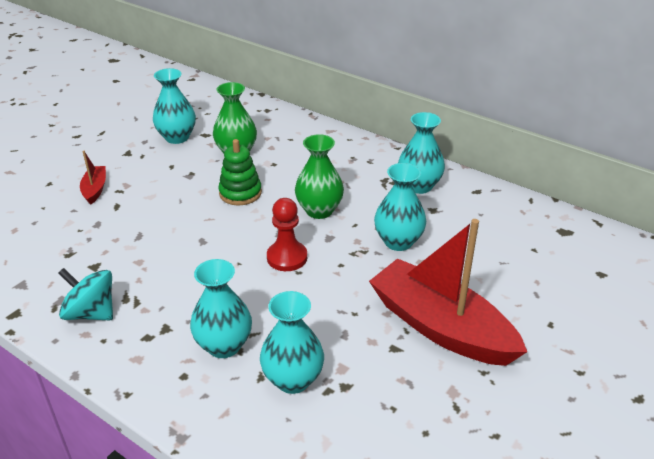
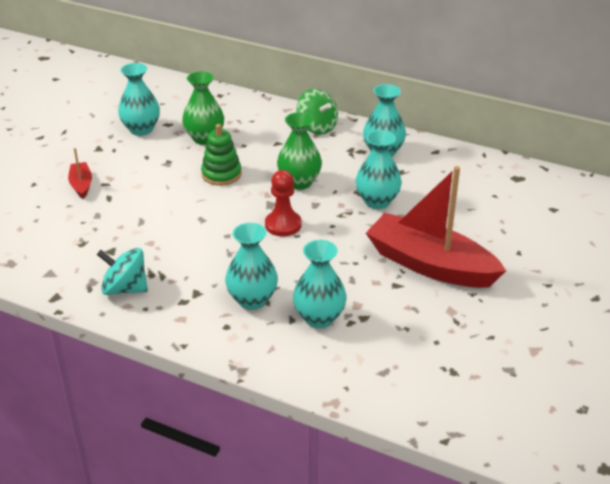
camera: 10 degrees left, 0 degrees up
(355, 152) = (317, 127): none -> green spinning top

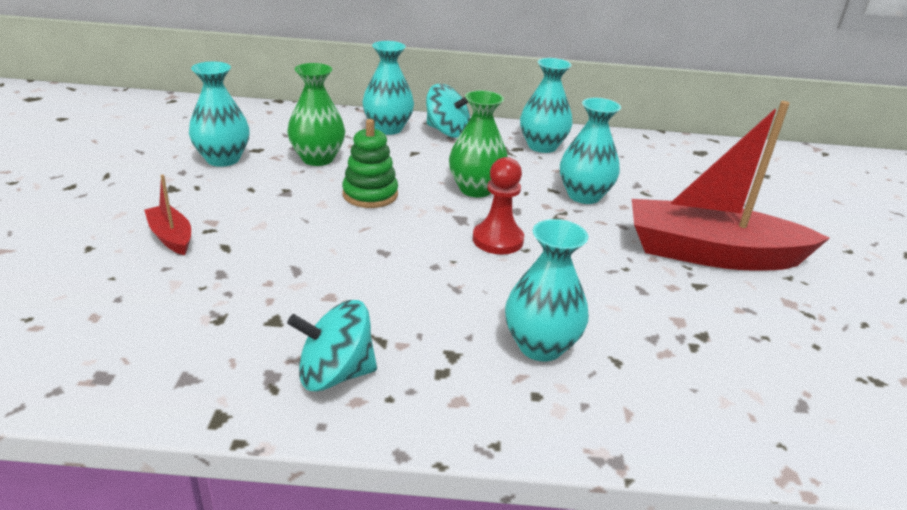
camera: 25 degrees left, 5 degrees down
(317, 127) = (447, 132): green spinning top -> turquoise spinning top
(319, 318) = (650, 350): turquoise vase -> turquoise vase (388, 129)

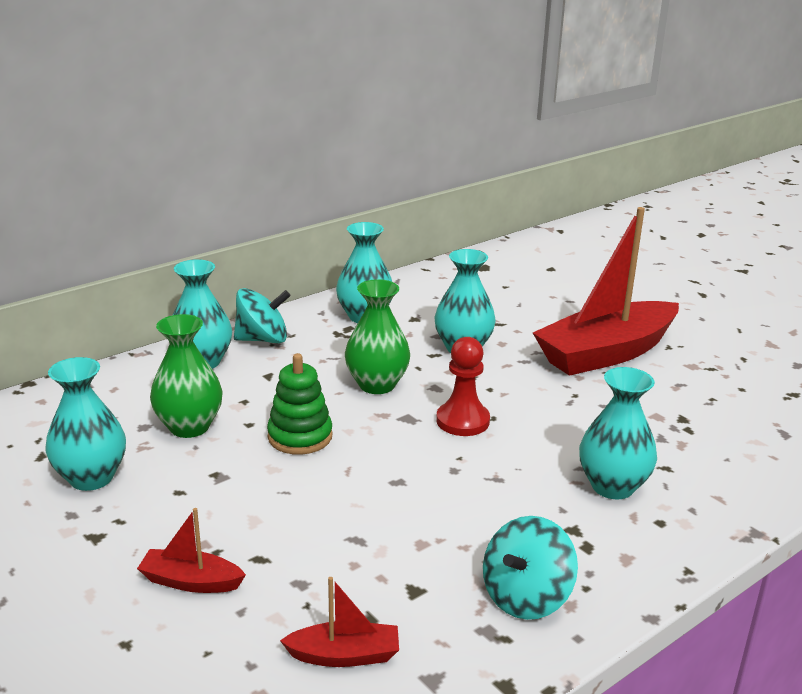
camera: 40 degrees left, 5 degrees down
(168, 328) = (344, 655): none -> red boat

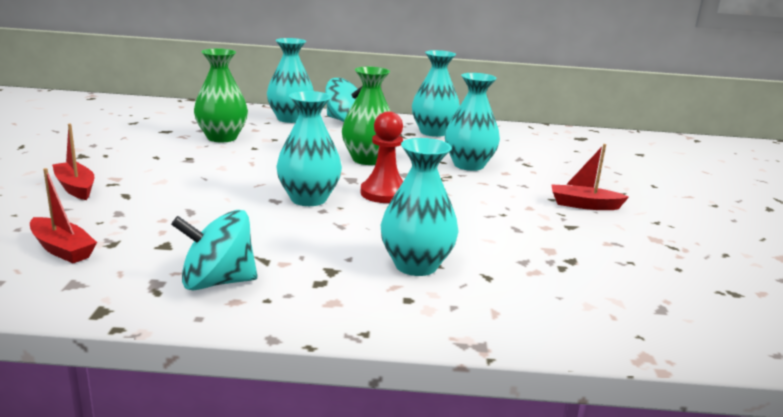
camera: 40 degrees right, 5 degrees down
(91, 478) = (133, 137): turquoise vase -> turquoise vase (308, 199)
(300, 436) = (268, 162): green stacking toy -> none
(606, 353) = (584, 205): red boat -> red boat, size x0.43

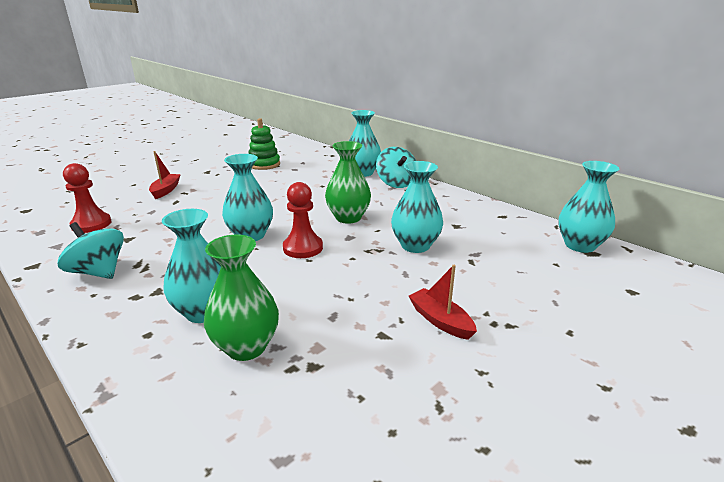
camera: 45 degrees right, 5 degrees up
(62, 249) = (91, 224): red boat -> red pawn
(148, 132) = (264, 164): none -> green stacking toy
(222, 137) = (294, 177): green vase -> green vase (246, 347)
(433, 132) = (447, 208): turquoise vase -> turquoise vase (580, 245)

